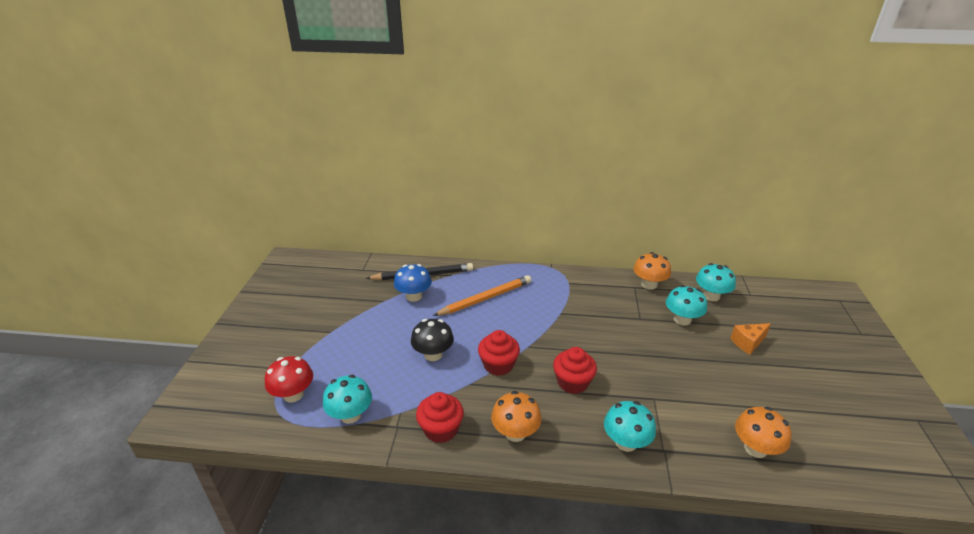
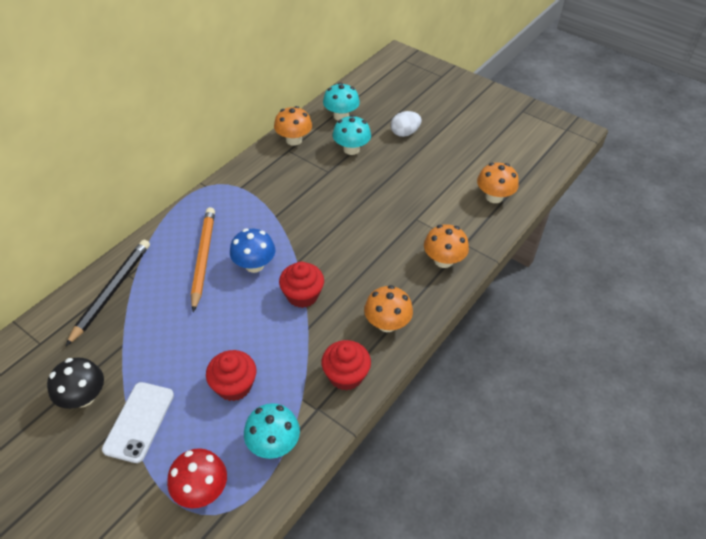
camera: 60 degrees left, 15 degrees up
(331, 338) = (139, 421): none -> white phone
(414, 296) = (141, 315): blue mushroom -> blue mushroom (254, 265)
(433, 354) = (246, 338): black mushroom -> black mushroom (83, 397)
(572, 382) = (363, 256): red cupcake -> red cupcake (234, 386)
(626, 442) = (443, 260): turquoise mushroom -> orange mushroom
(748, 343) = (405, 133): orange cheese -> white egg

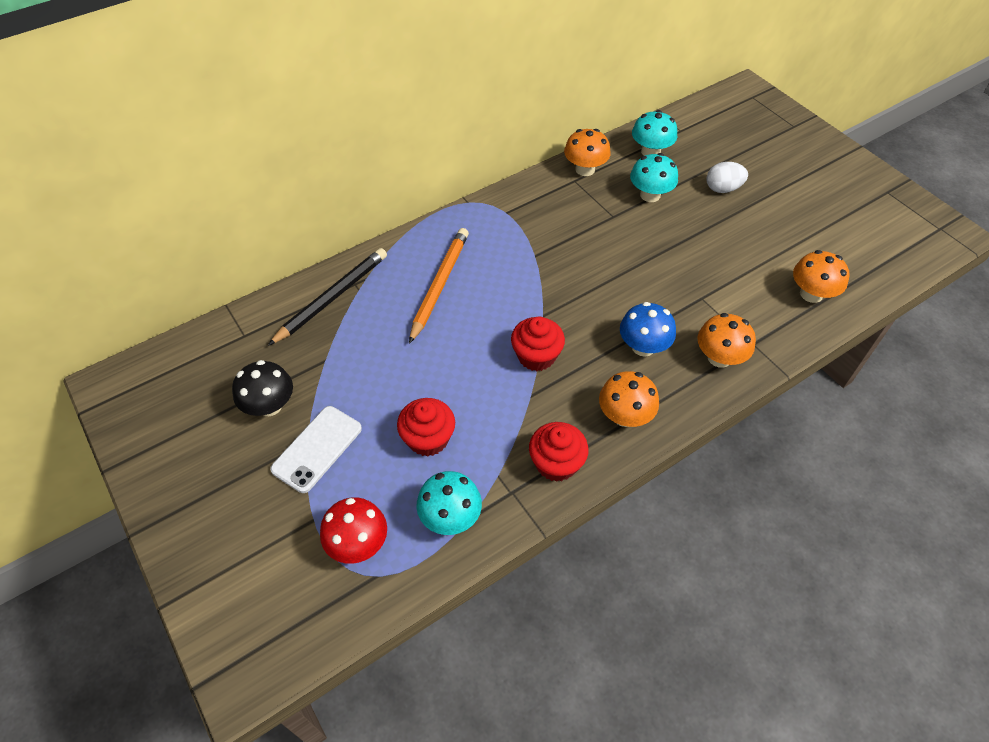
camera: 20 degrees right, 5 degrees up
(254, 265) = (493, 307): blue mushroom -> blue mushroom (643, 346)

